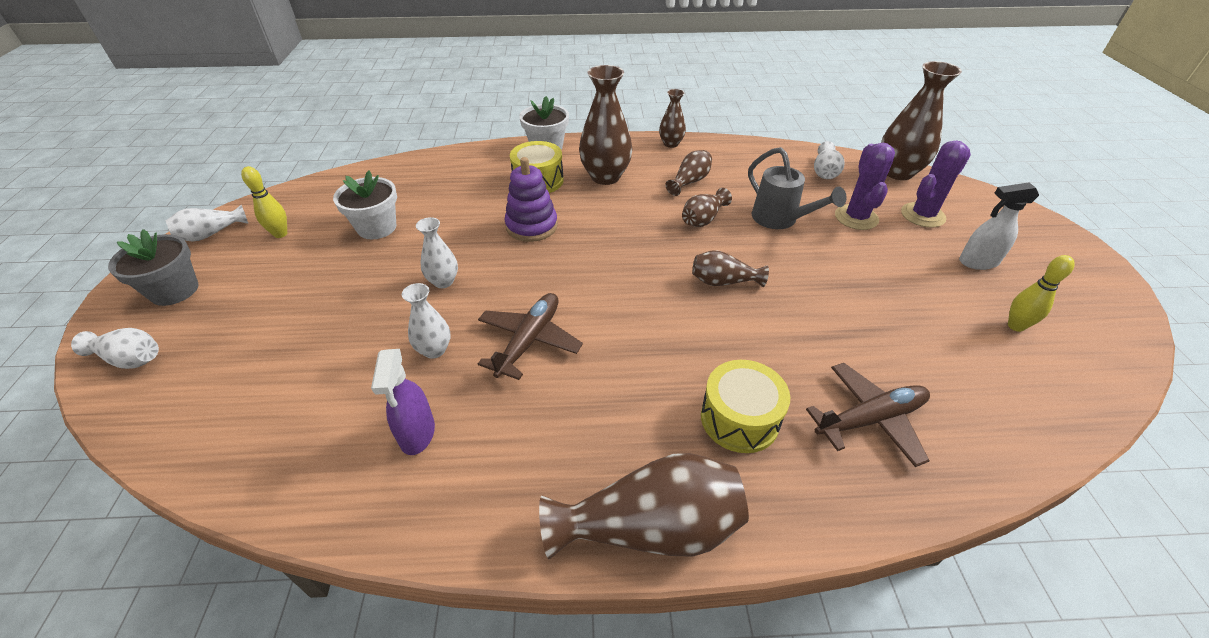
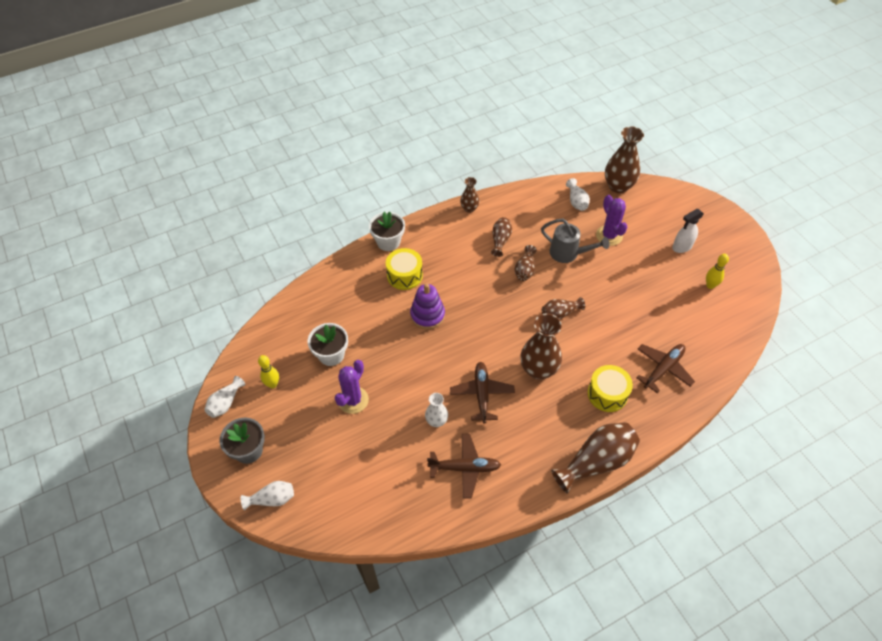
camera: 25 degrees left, 10 degrees up
(417, 434) = (465, 468): purple spray bottle -> brown plane
(443, 281) = (406, 377): white vase -> none
(605, 177) = (445, 255): brown vase -> brown vase (538, 369)
(922, 215) = (643, 220): purple cactus -> purple cactus (353, 400)

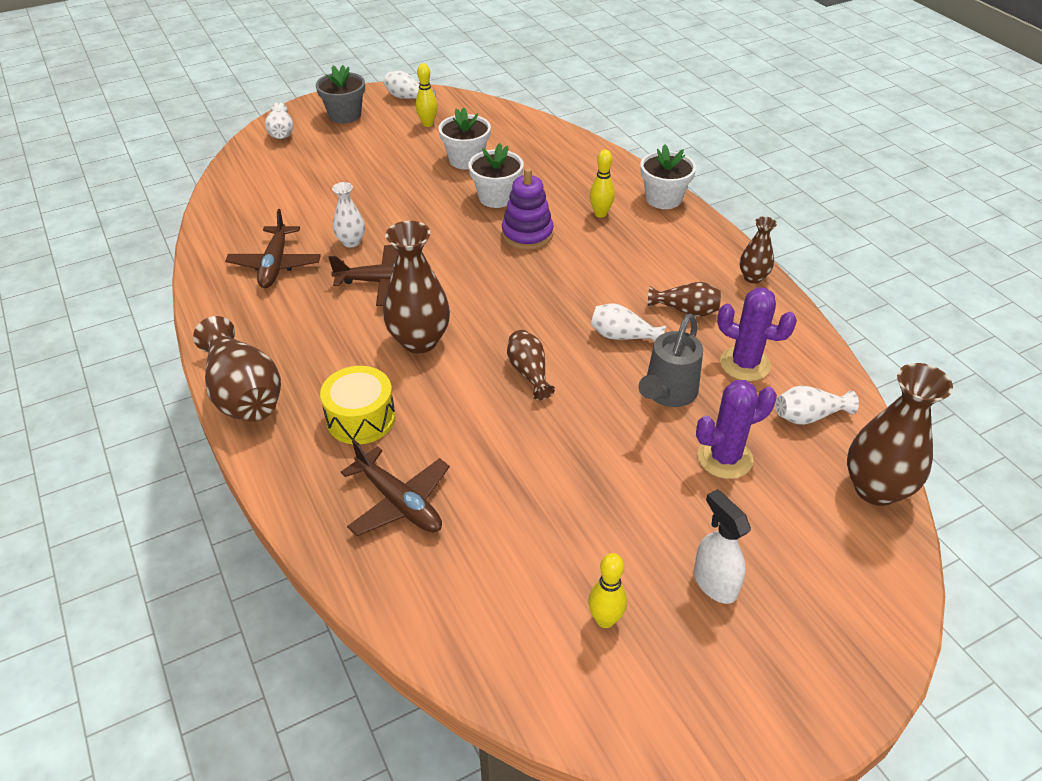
camera: 90 degrees right, 10 degrees down
(353, 400) = (396, 178): purple cactus -> purple cactus (745, 364)
(383, 333) = (496, 197): none -> white flower pot
(404, 275) = (600, 214): yellow drum -> yellow bowling pin
(525, 270) = (622, 336): brown vase -> white vase

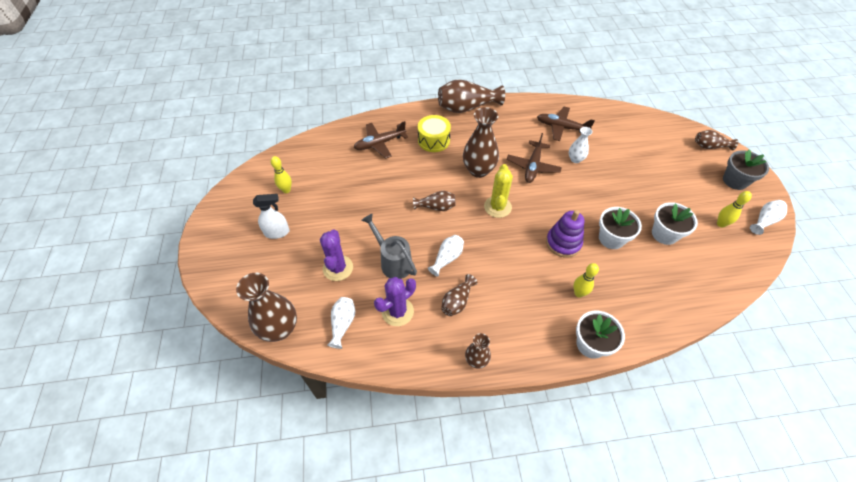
camera: 110 degrees right, 10 degrees up
(281, 132) = (709, 146): white vase -> brown vase
(493, 304) = (497, 207): none -> yellow cactus

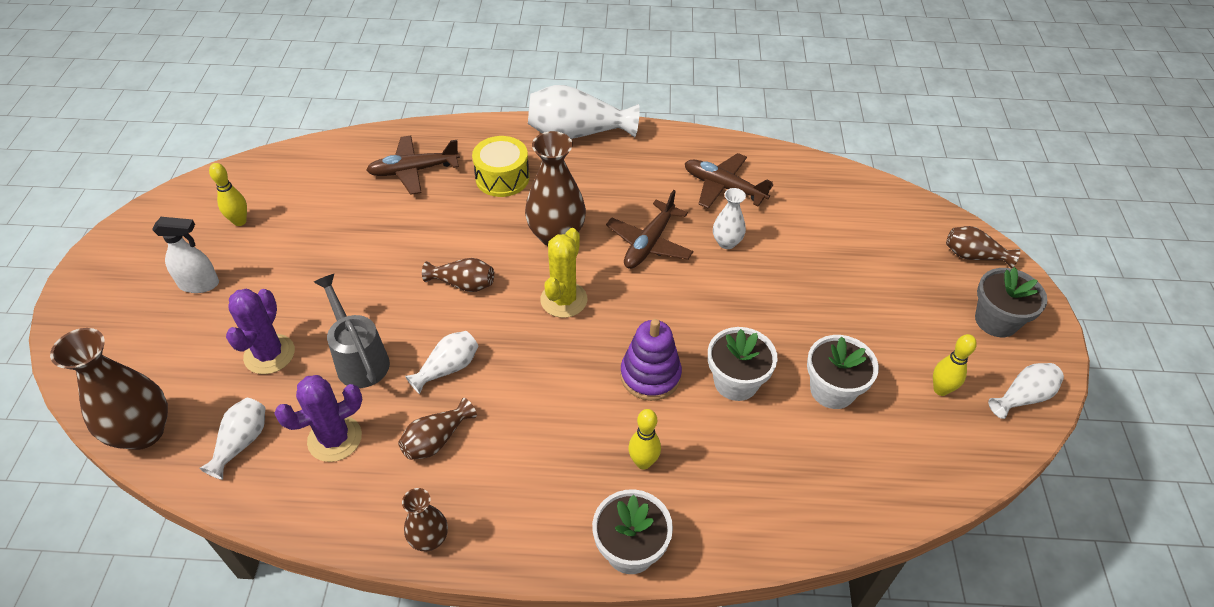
camera: 10 degrees right, 5 degrees down
(466, 107) = (577, 133): brown vase -> white vase

